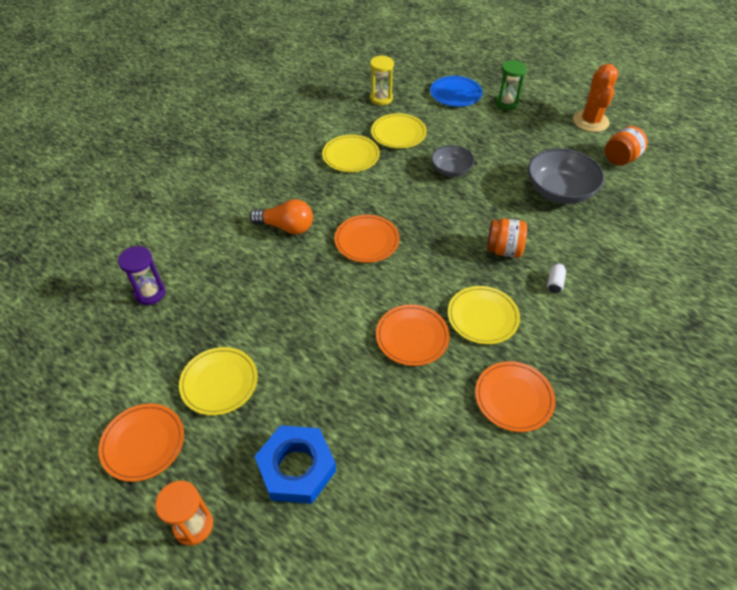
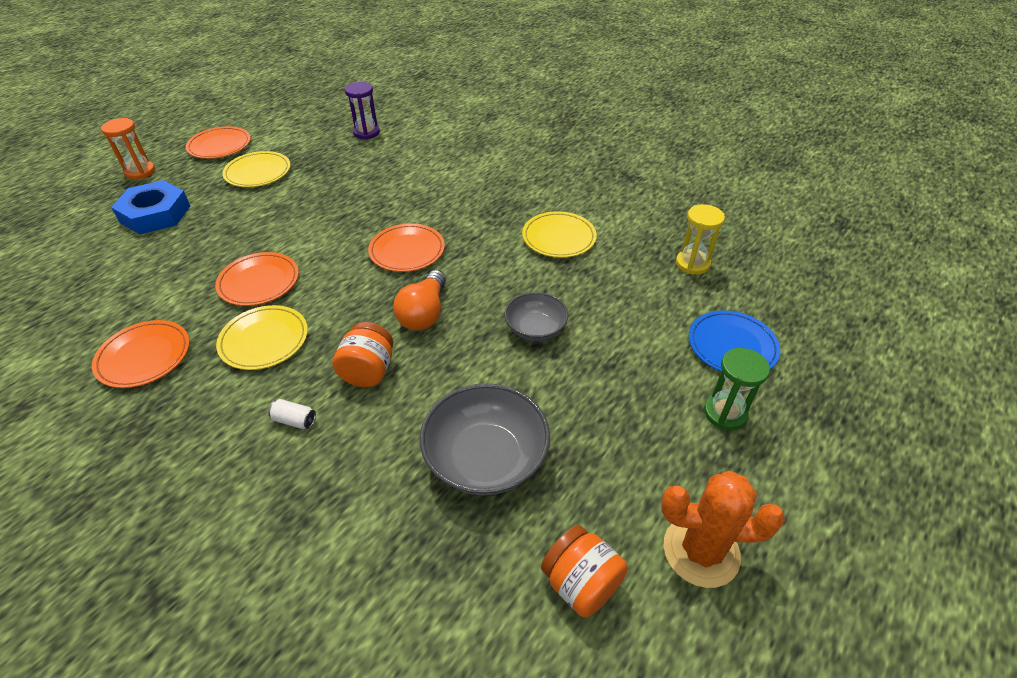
camera: 90 degrees right, 5 degrees down
(286, 227) = (437, 196): orange light bulb -> orange light bulb (424, 313)
(398, 133) = (612, 279): yellow plate -> none

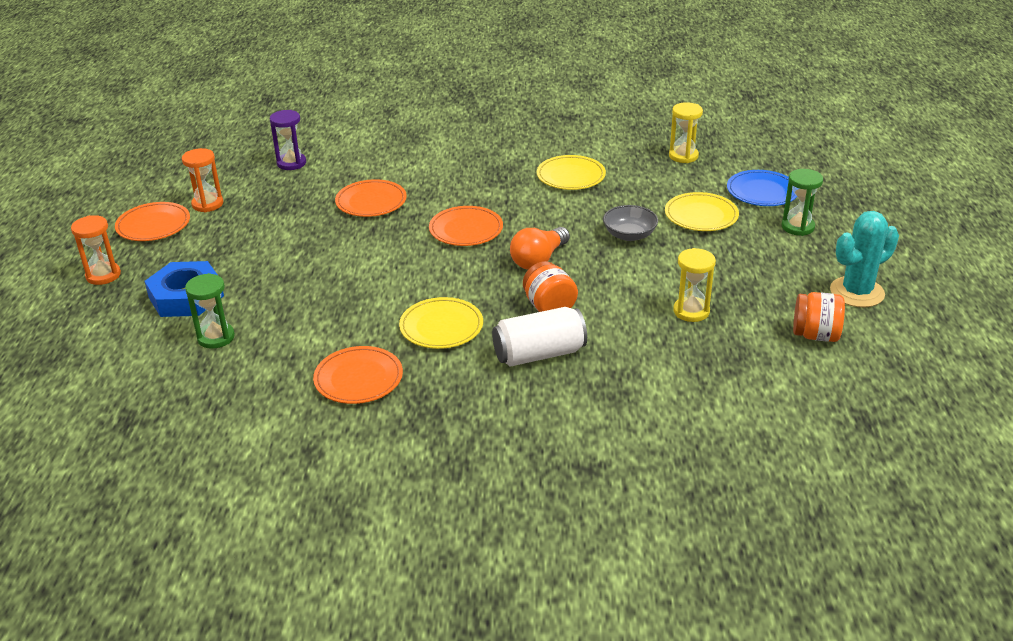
camera: 35 degrees left, 10 degrees down
(121, 259) = (216, 337): none -> green hourglass
(258, 172) = (235, 230): yellow plate -> yellow plate (701, 215)
(259, 282) = (374, 298): orange plate -> orange plate (371, 202)
(272, 143) = (207, 204): none -> orange hourglass
(294, 420) = (539, 354): white can -> white can, size x2.36
(424, 313) = (539, 260): orange light bulb -> orange light bulb turned 60 degrees clockwise
(486, 458) = (691, 311): grey bowl -> yellow hourglass
(701, 551) = (857, 292): orange cactus -> turquoise cactus

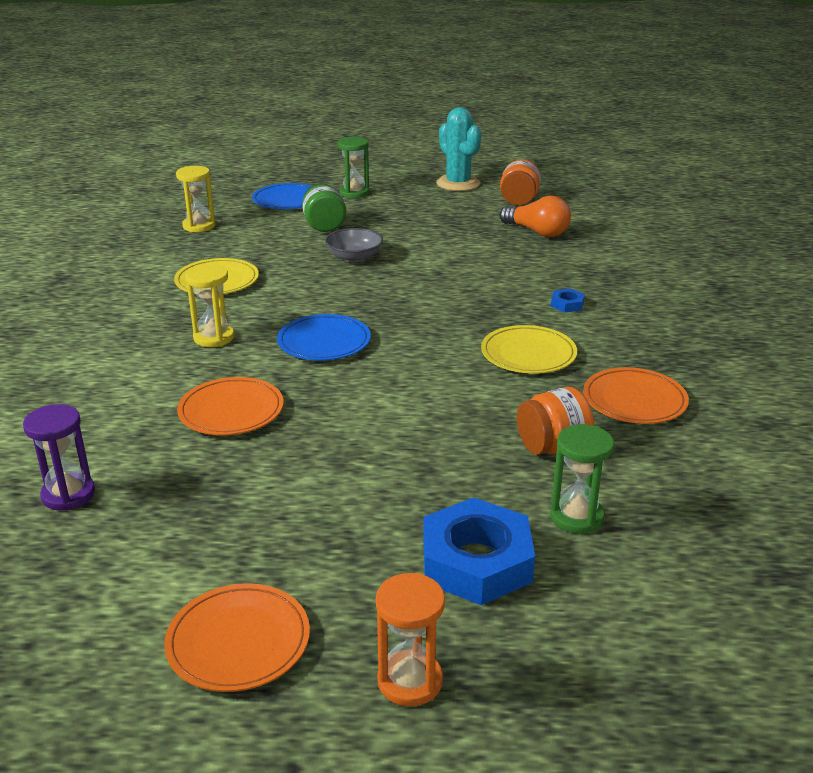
camera: 90 degrees left, 5 degrees down
(207, 204) = (180, 578): orange hourglass -> none
(466, 229) = (324, 342): orange plate -> blue plate
(539, 260) = (397, 302): orange light bulb -> orange light bulb (537, 232)
(539, 354) = (567, 304): white can -> blue nut
(549, 307) = (487, 298): orange jar -> orange jar (552, 447)
(691, 311) = (489, 239): yellow hourglass -> yellow hourglass (214, 338)
(701, 215) = (324, 226): yellow plate -> green jar

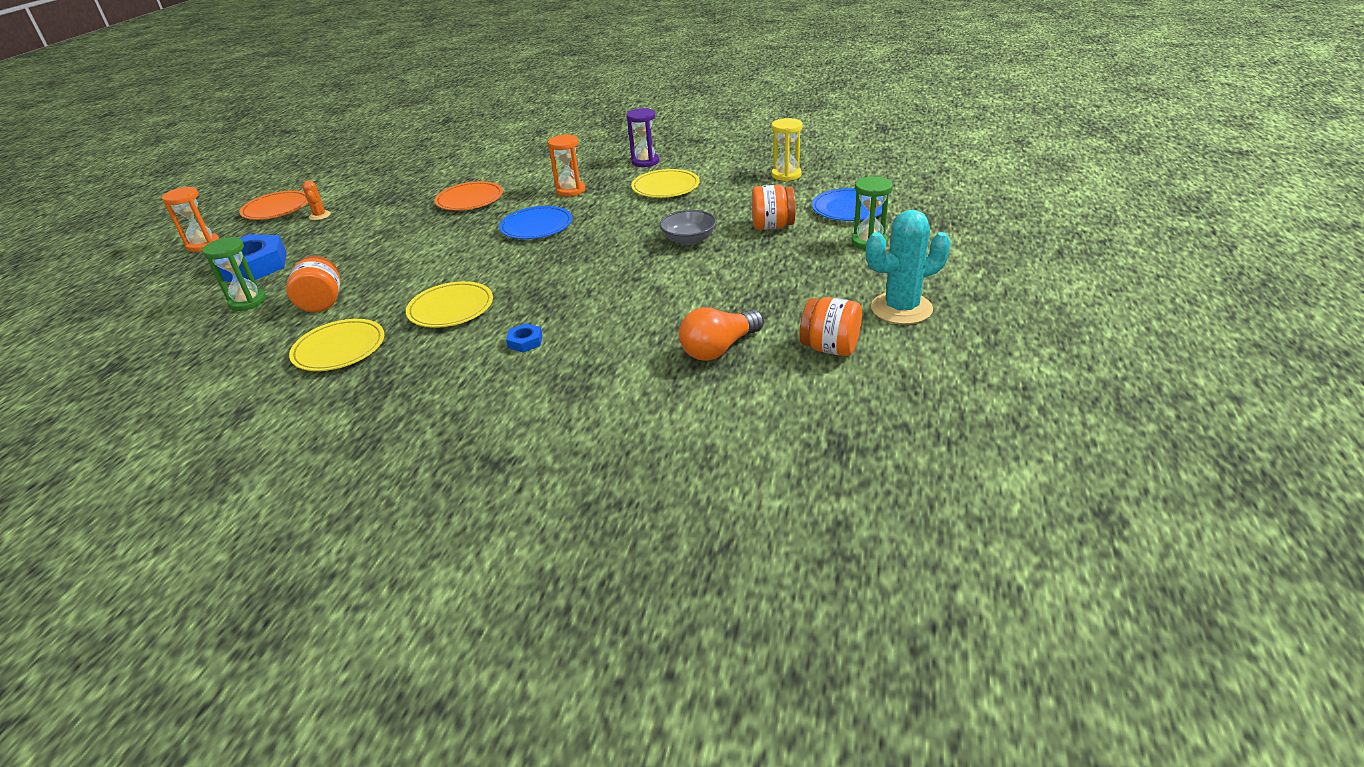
camera: 105 degrees right, 5 degrees up
(68, 494) = (427, 167): purple hourglass -> purple hourglass (645, 162)
(214, 338) = (571, 190): yellow hourglass -> orange hourglass
(278, 559) = (320, 216): none -> orange cactus
(324, 226) = (772, 226): green jar -> orange jar
(634, 400) = (339, 349): orange plate -> yellow plate

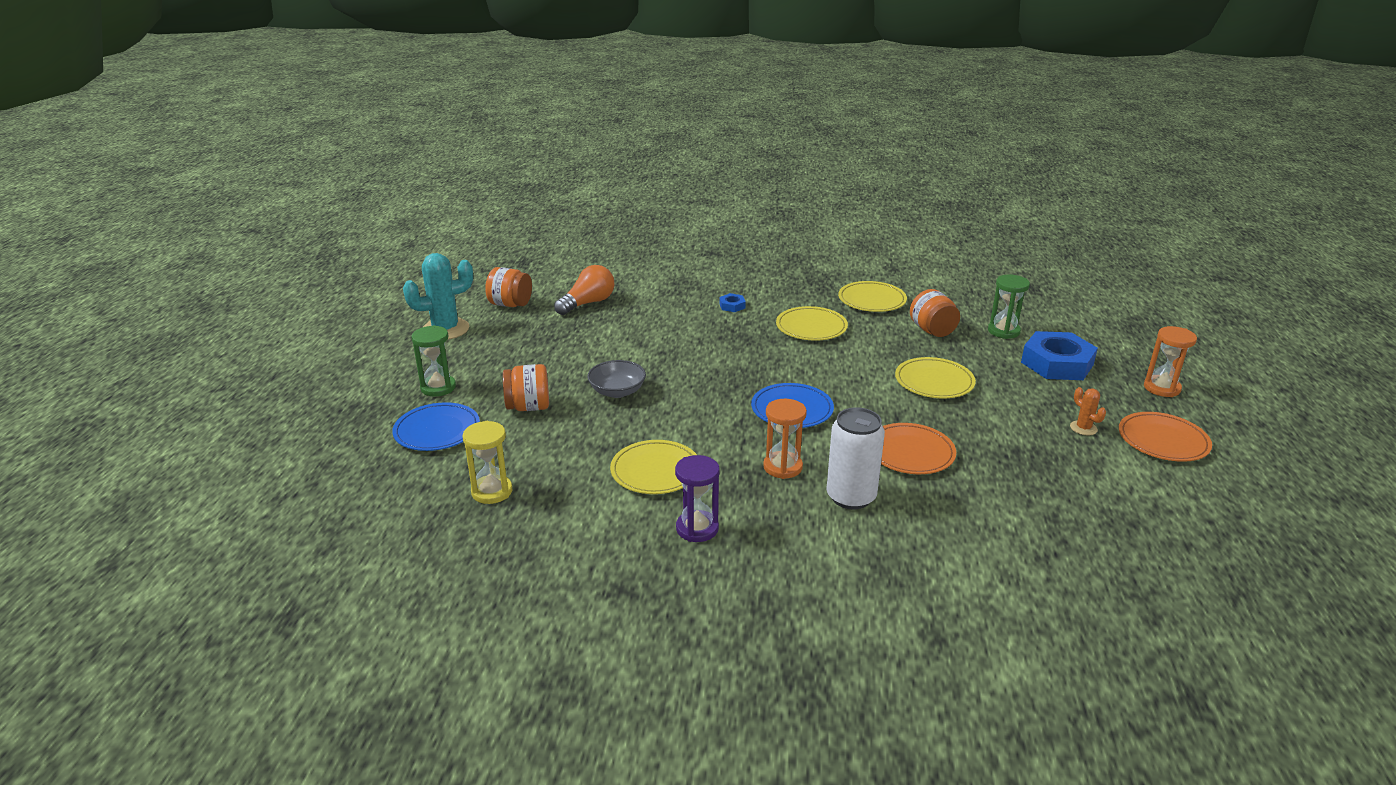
camera: 170 degrees right, 5 degrees down
(389, 249) = (934, 382): none -> yellow plate
(535, 177) = (851, 497): none -> white can

